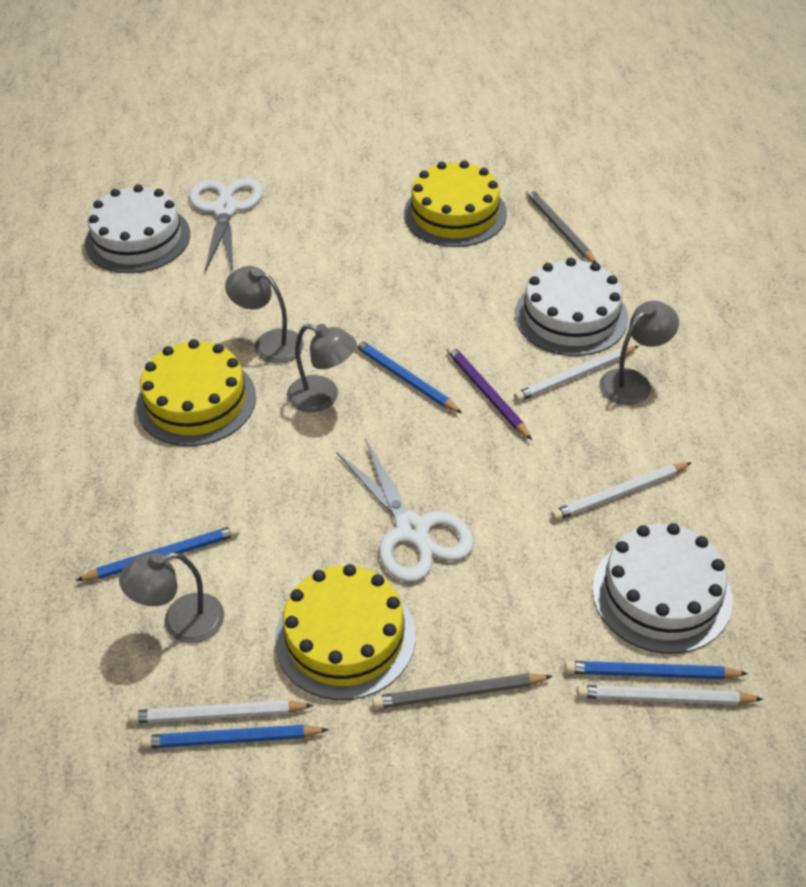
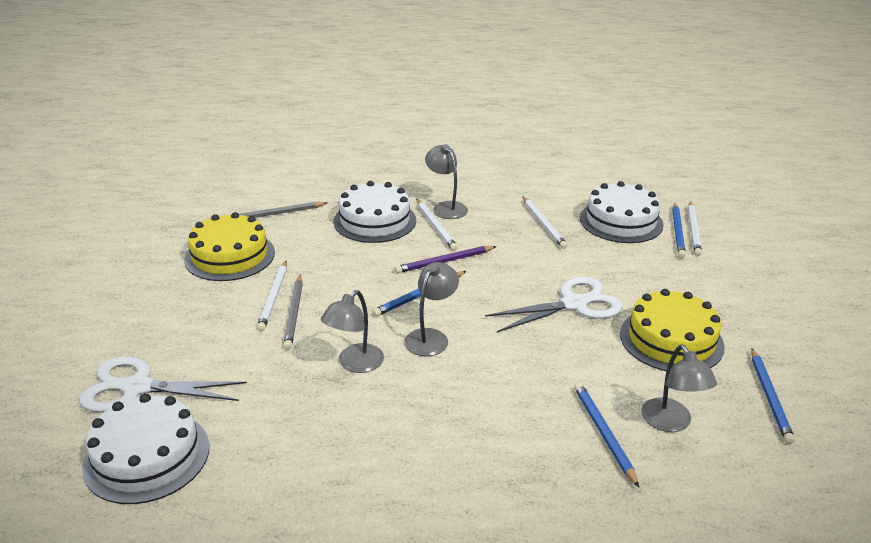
camera: 85 degrees left, 15 degrees down
(196, 401) = (419, 412): yellow cake -> none
(217, 715) = (751, 404): white pencil -> white pencil (274, 297)
(458, 693) = (707, 297): grey pencil -> grey pencil (294, 314)

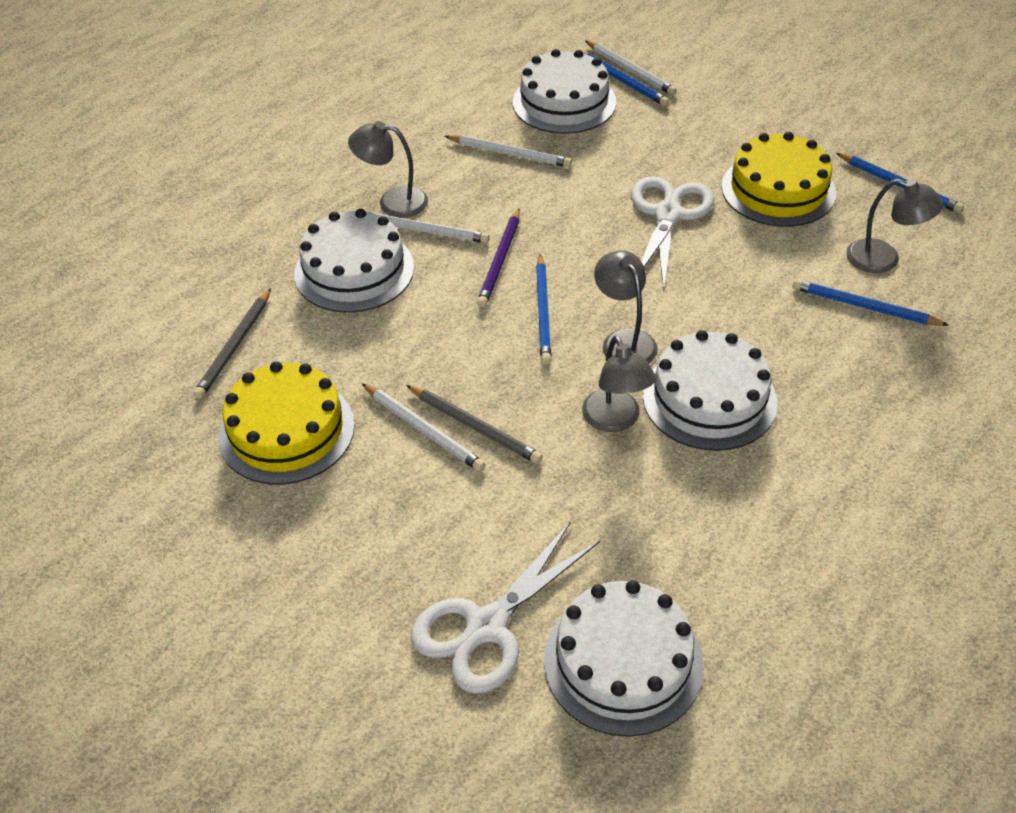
camera: 50 degrees left, 15 degrees up
(418, 396) = (709, 399): none -> white cake

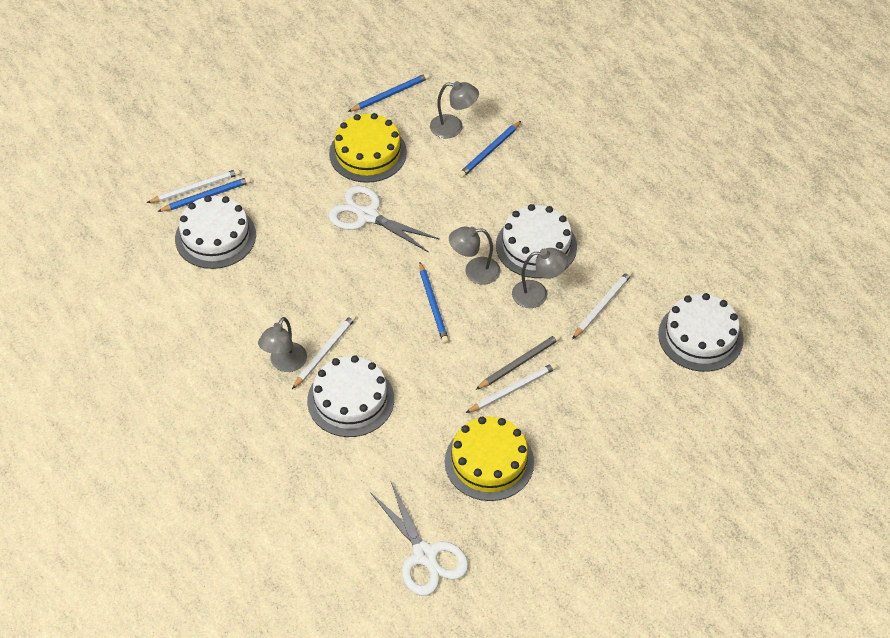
camera: 75 degrees left, 5 degrees up
(235, 346) = (400, 481): grey pencil -> none
(487, 626) = (663, 389): white scissors -> white scissors (425, 555)
(500, 260) = (375, 316): purple pencil -> none
(510, 153) = (261, 283): white pencil -> white pencil (602, 305)
(543, 312) = (433, 305): blue pencil -> blue pencil turned 60 degrees clockwise
(884, 259) = (453, 127): grey lamp -> grey lamp turned 60 degrees clockwise

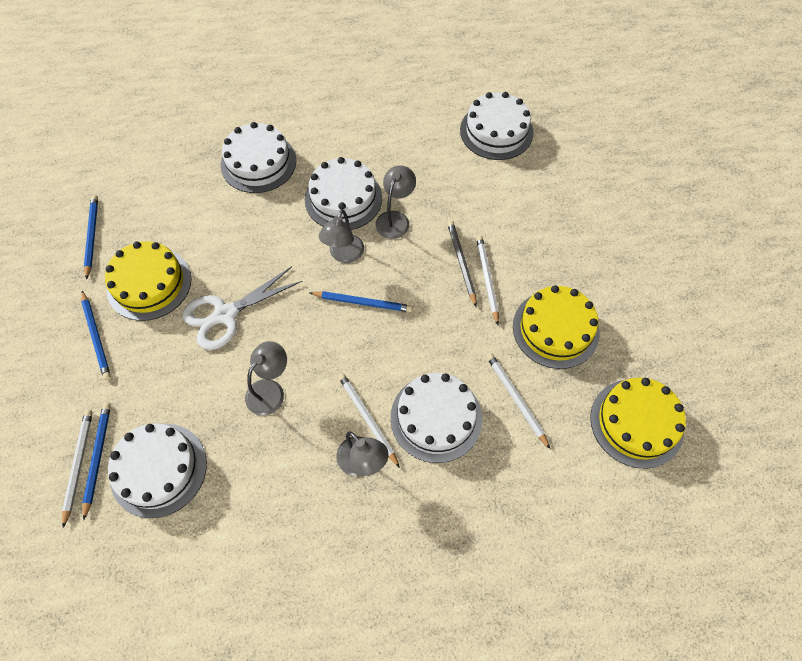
camera: 65 degrees left, 10 degrees up
(425, 555) = (636, 423): white scissors -> yellow cake
(453, 127) = (170, 203): grey lamp -> grey lamp (270, 390)
(489, 151) = (217, 188): blue pencil -> blue pencil (96, 337)
(536, 167) = (258, 162): none -> white cake
(602, 305) = (432, 180): white pencil -> white pencil (516, 399)

